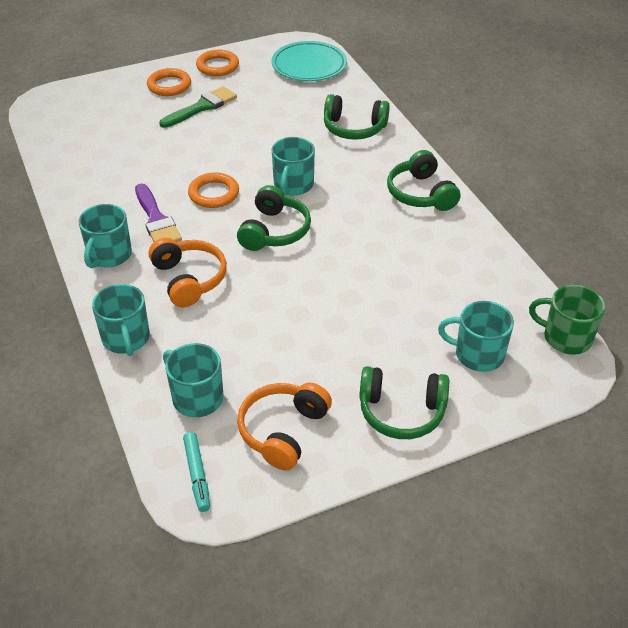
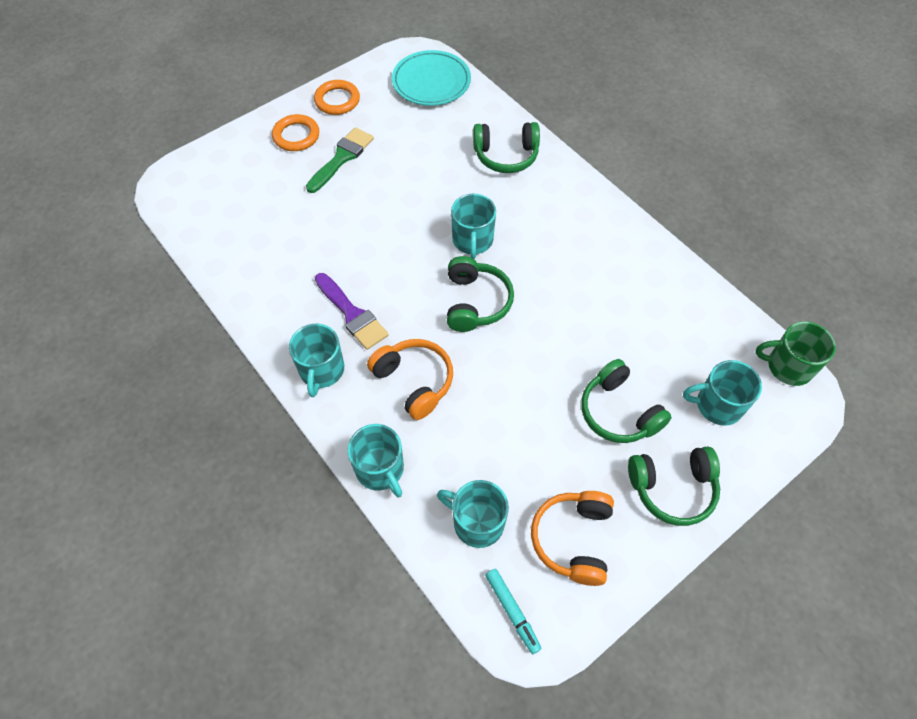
camera: 15 degrees left, 15 degrees up
(214, 194) = (397, 268): orange ring -> none
(421, 194) = (599, 225): green headphones -> green headphones (618, 412)

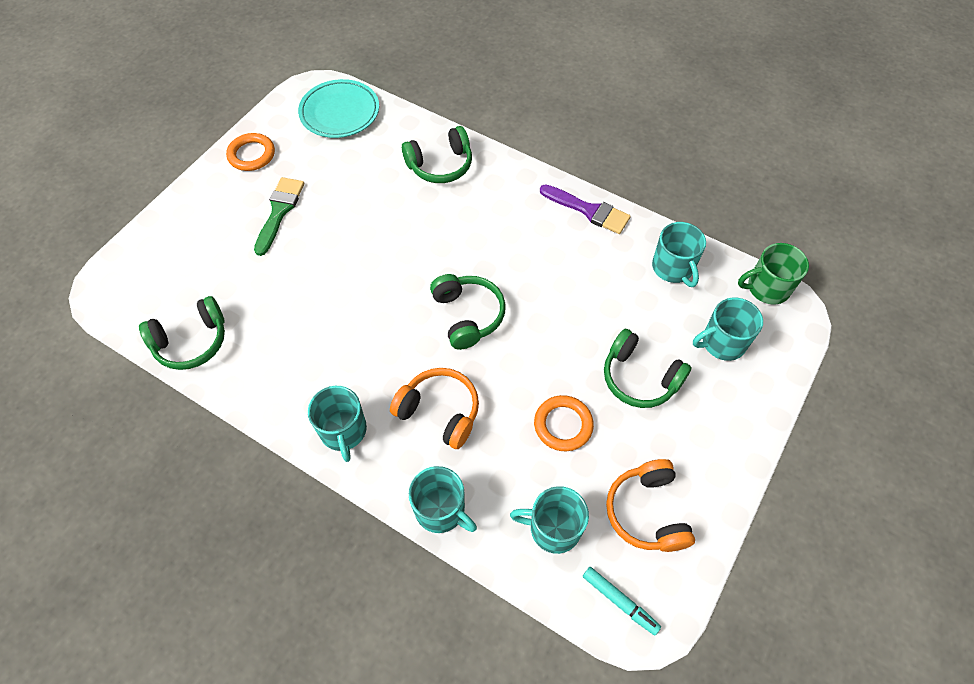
camera: 20 degrees left, 0 degrees up
(296, 136) = (223, 202): orange ring -> orange ring (563, 425)
(352, 314) = (352, 365): purple brush -> purple brush (589, 210)
(472, 240) = (441, 256): turquoise mug -> turquoise mug (673, 268)
(672, 488) = (714, 433): green headphones -> green headphones (191, 342)

